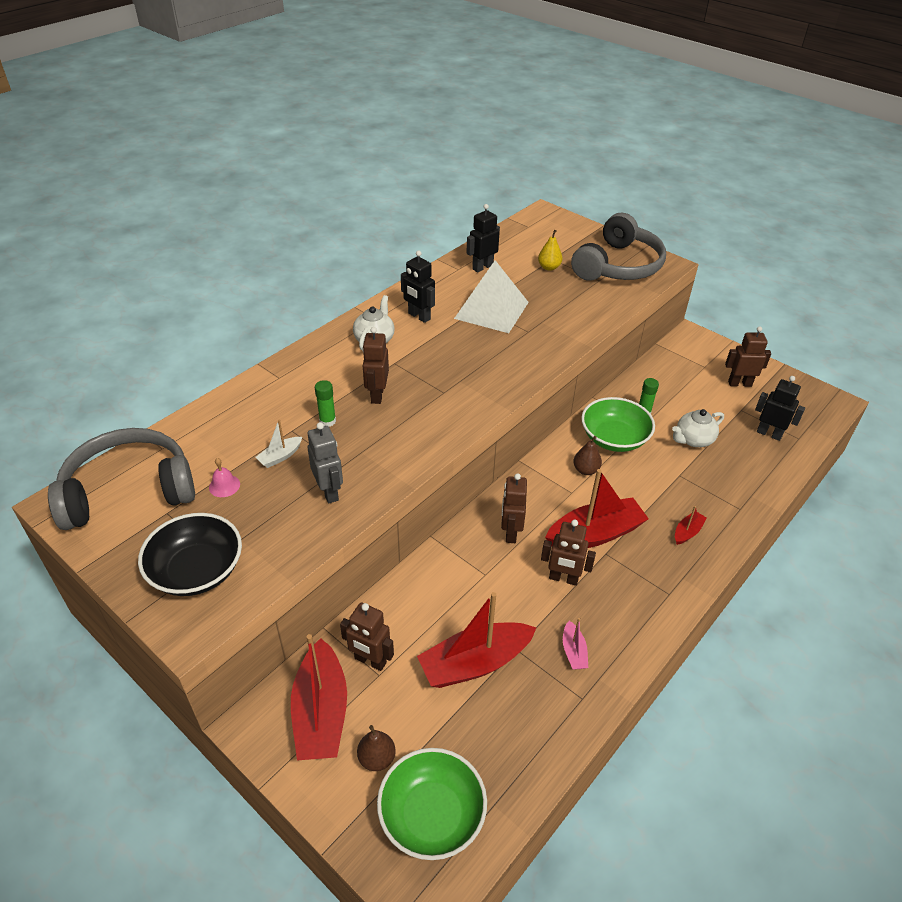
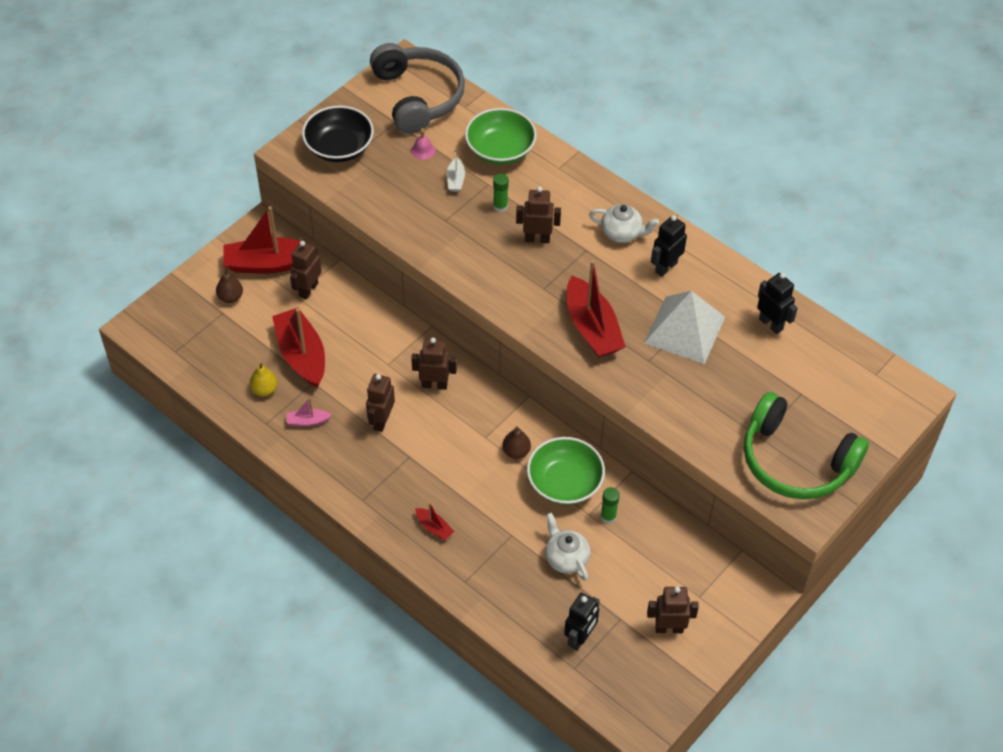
camera: 90 degrees right, 10 degrees up
(280, 457) = (455, 180): white boat -> white boat turned 135 degrees counterclockwise
(329, 492) = (415, 214): grey robot -> none
(432, 815) = (188, 329): green bowl -> green bowl (500, 150)
(549, 267) = (780, 388): yellow pear -> yellow pear (264, 389)
(595, 534) = (432, 450): red boat -> red boat (592, 328)
(618, 266) = (795, 461): grey headphones -> green headphones
(739, 383) = (669, 628): brown robot -> brown robot turned 90 degrees counterclockwise

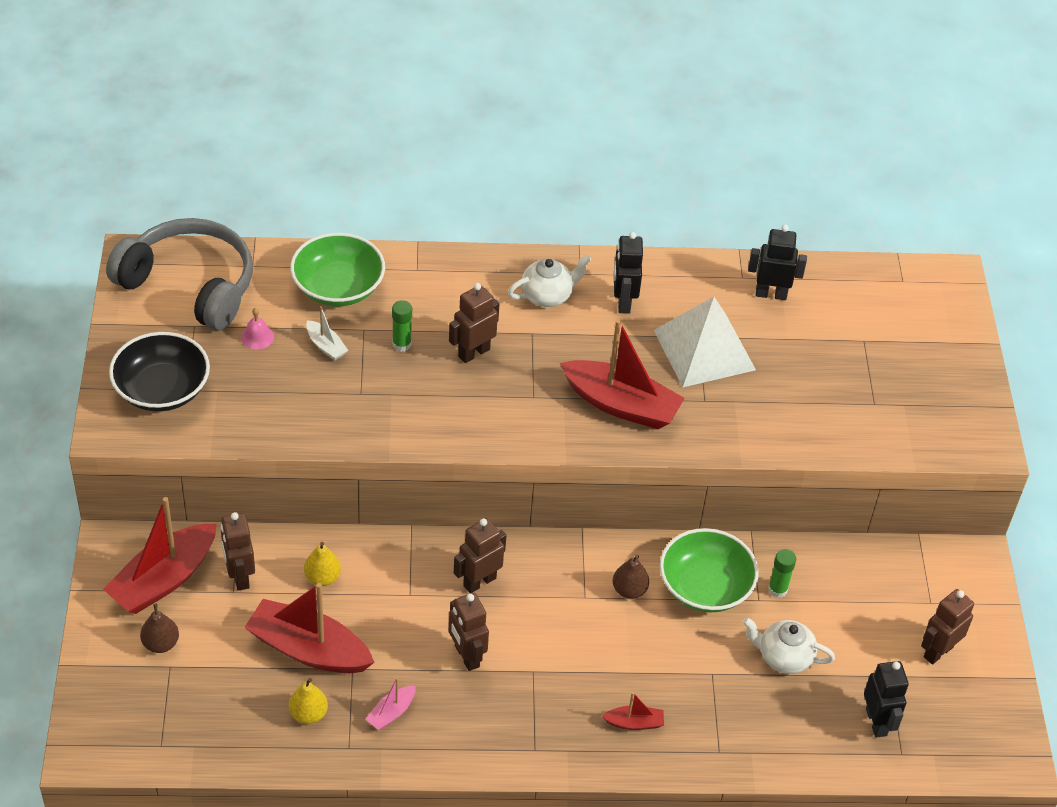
camera: 45 degrees left, 5 degrees down
(351, 321) = (322, 577): none -> yellow pear
(795, 461) = (926, 404): green headphones -> none

